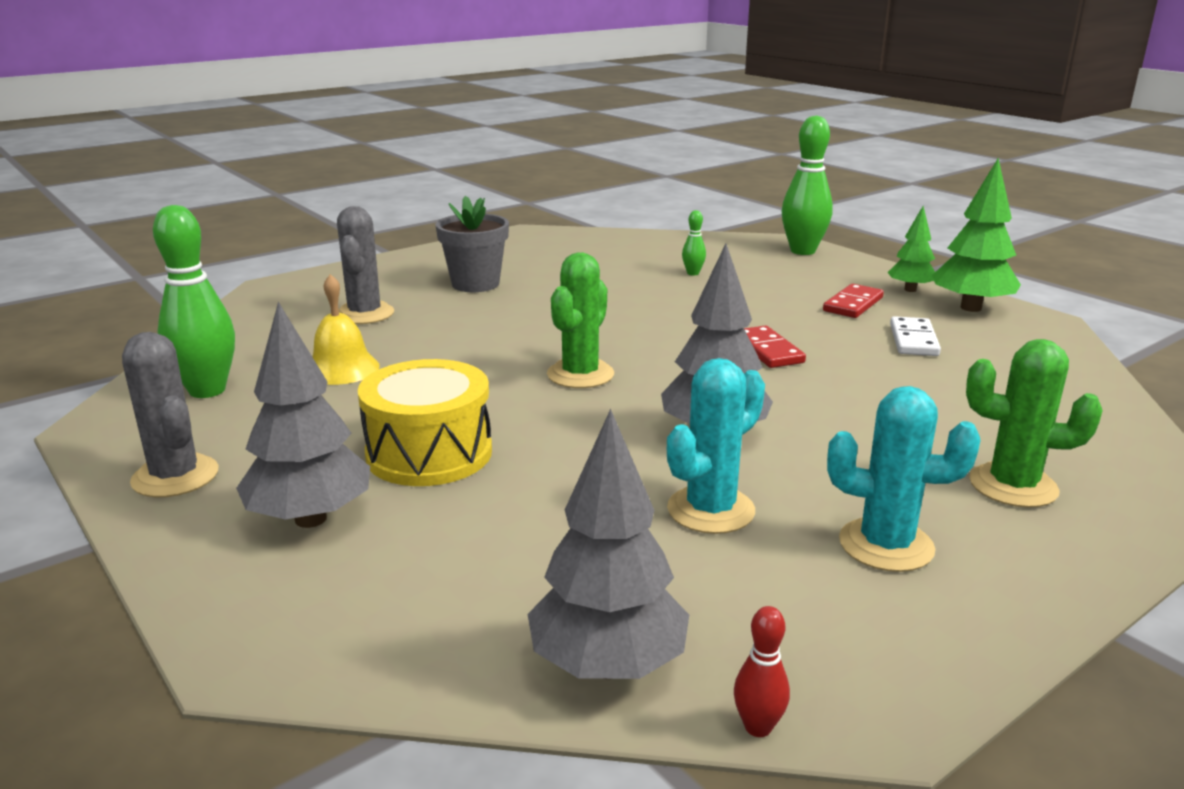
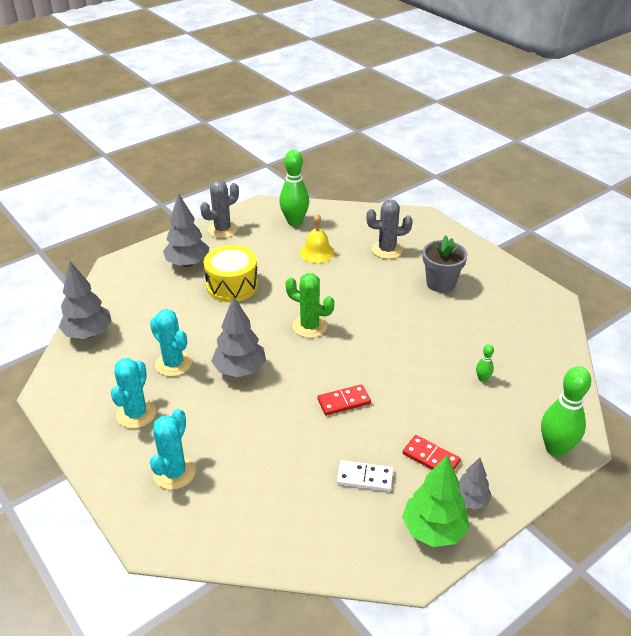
camera: 90 degrees right, 15 degrees up
(758, 727) = (51, 364): red bowling pin -> none
(910, 290) = (470, 500): green tree -> grey tree
(1013, 486) = (174, 472): green cactus -> turquoise cactus

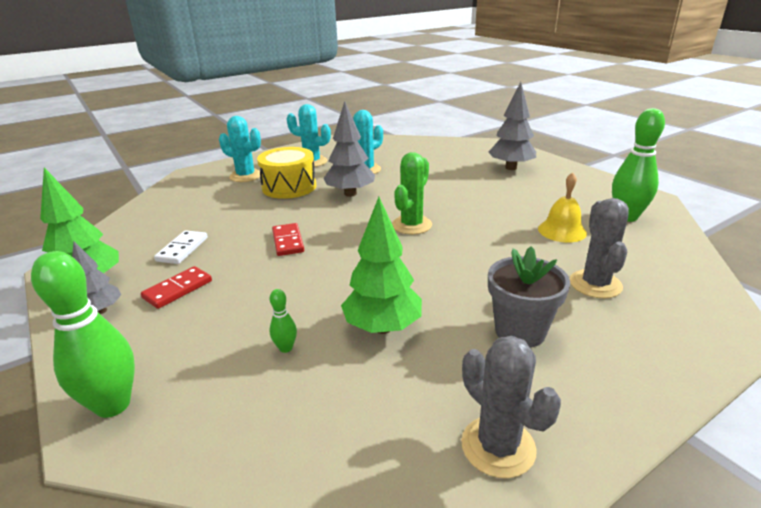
camera: 95 degrees right, 10 degrees down
(88, 334) = (406, 143): grey tree -> none
(222, 229) = (581, 179): grey cactus -> grey cactus (498, 446)
(232, 285) = (479, 187): yellow drum -> yellow drum (289, 187)
(451, 337) = (383, 327): none -> green tree

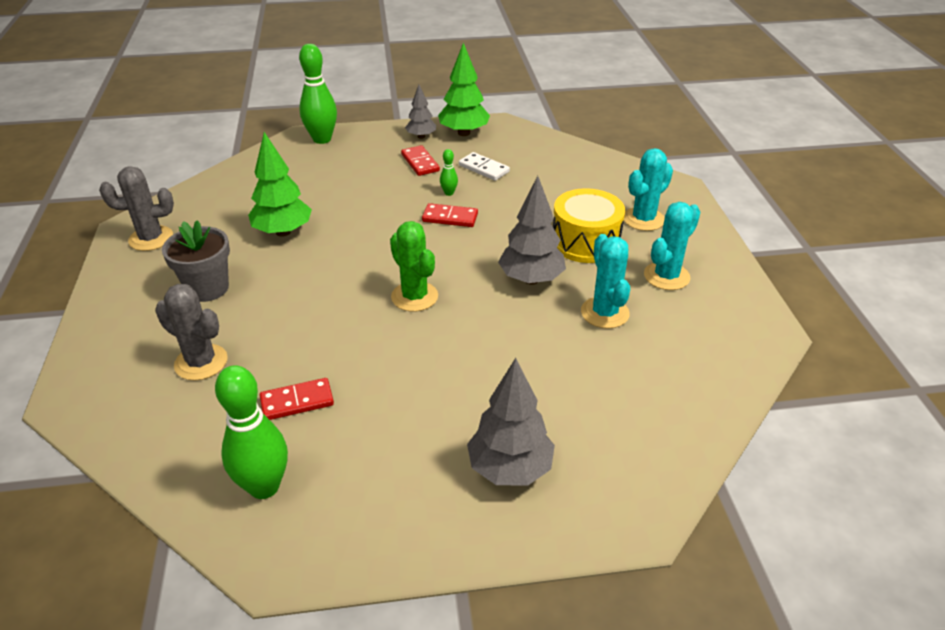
camera: 115 degrees right, 10 degrees up
(286, 348) = (307, 192): green bowling pin -> green bowling pin (449, 193)
(562, 231) = (297, 401): yellow bell -> red domino

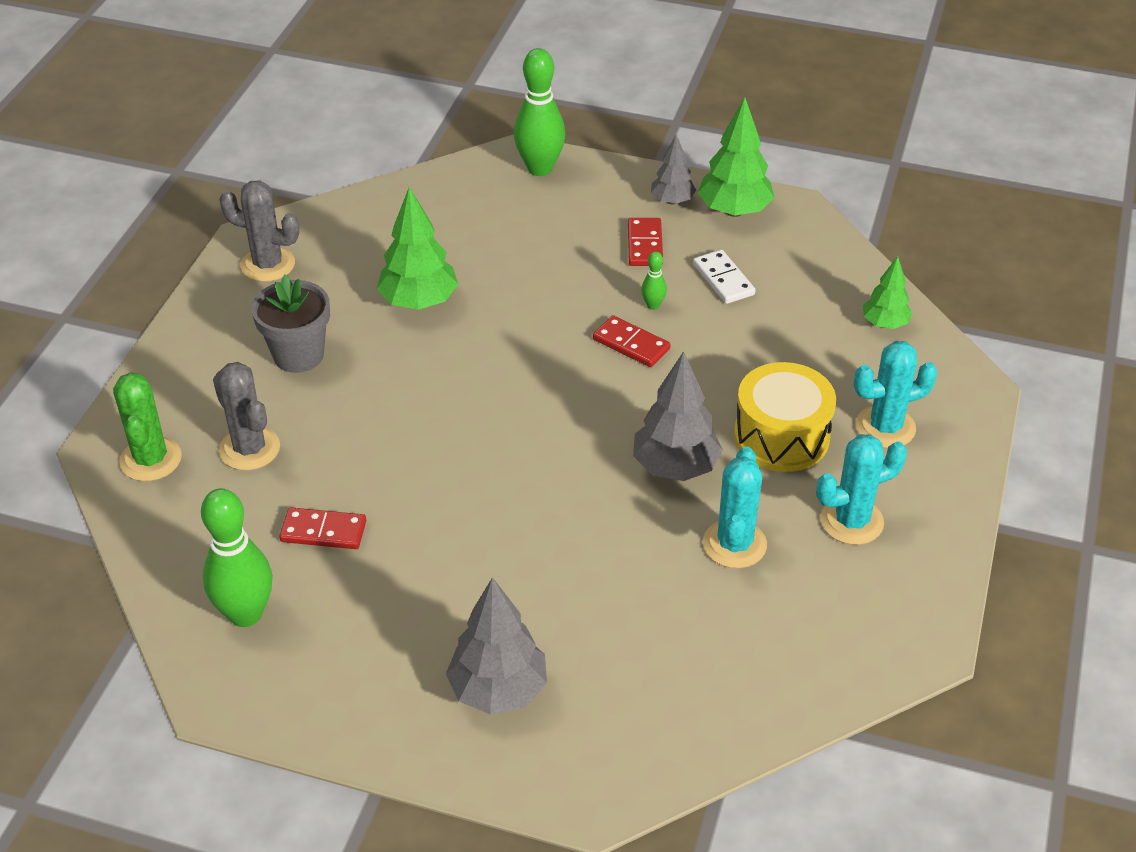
camera: 25 degrees right, 5 degrees up
(414, 297) = (521, 444): green cactus -> green cactus (151, 459)
(598, 167) = (884, 324): none -> green tree

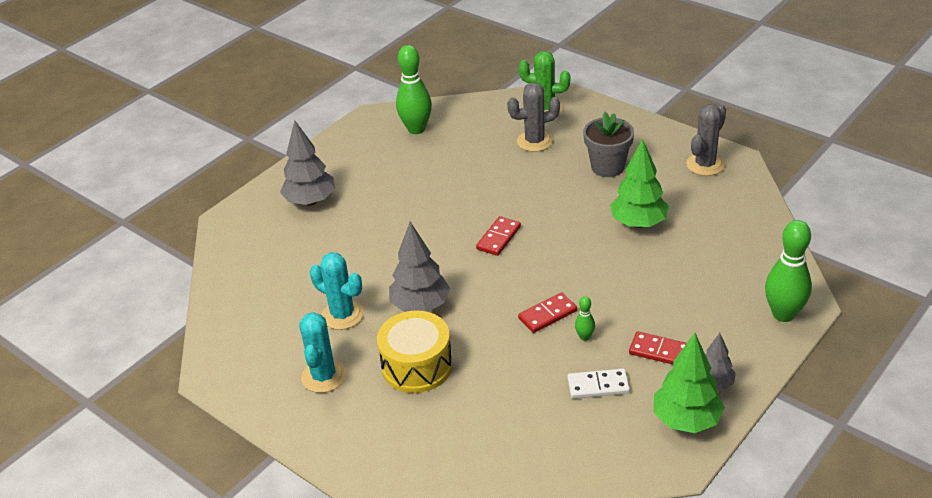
camera: 115 degrees right, 5 degrees down
(323, 531) = (456, 159): red domino -> red domino (498, 238)
(884, 324) = (501, 470): green tree -> none
(885, 427) = (393, 426): turquoise cactus -> none

